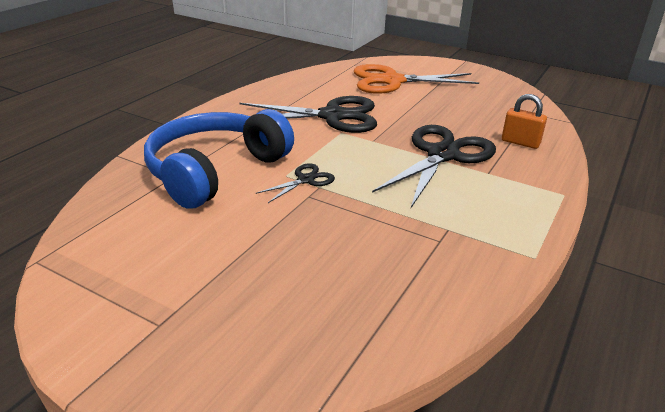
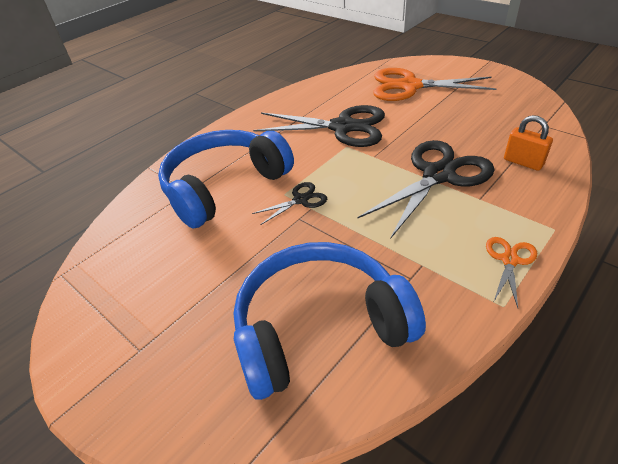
camera: 15 degrees right, 10 degrees up
(358, 288) = (319, 327): none -> blue headphones
(530, 221) = (509, 260): none -> orange scissors

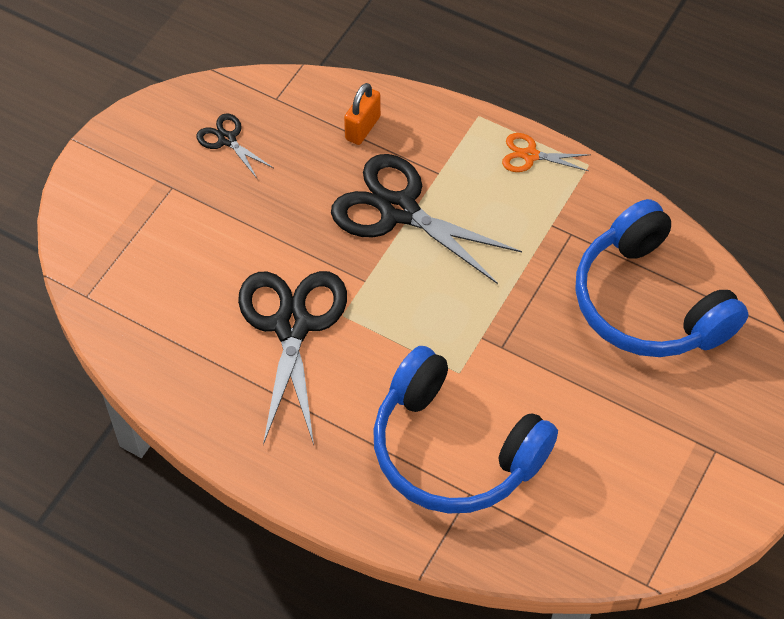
camera: 105 degrees left, 15 degrees up
(300, 200) = (468, 351): black scissors -> black scissors (227, 139)
(409, 86) = (161, 246): orange scissors -> none

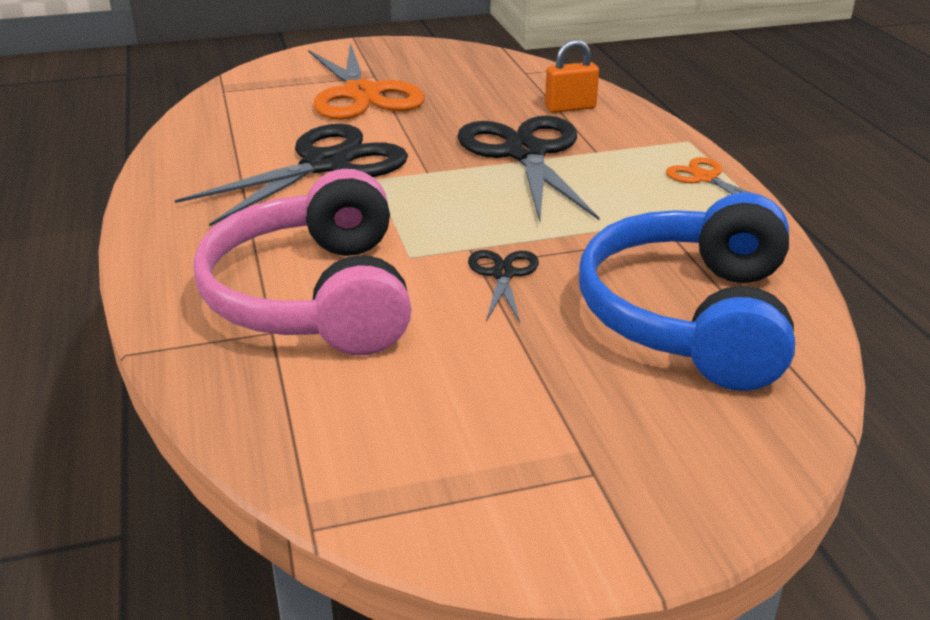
camera: 45 degrees right, 25 degrees down
(197, 220) = (361, 94): none -> orange scissors
(227, 139) = (454, 74): black scissors -> black scissors (503, 274)
(454, 449) = (314, 297): blue headphones -> pink headphones

